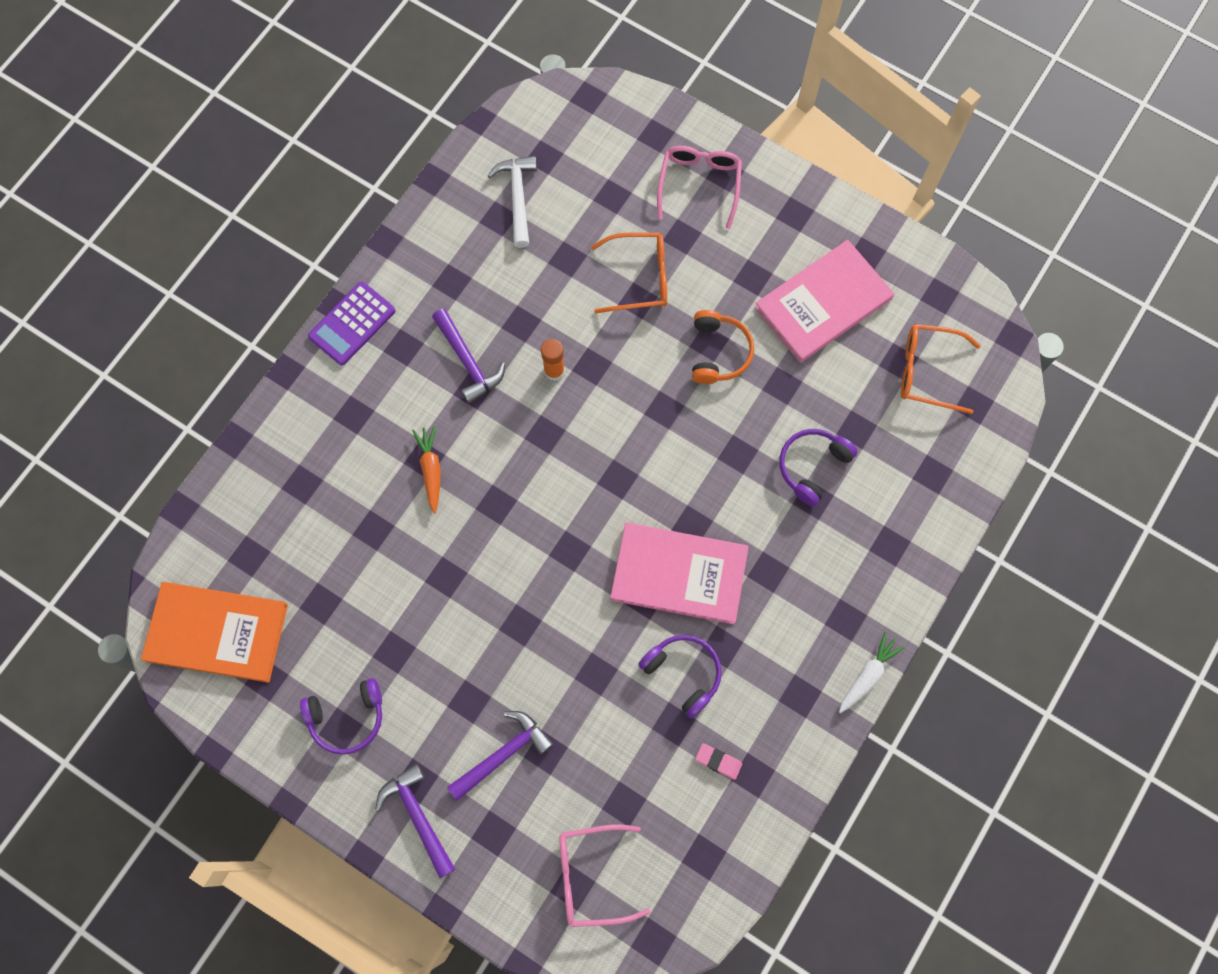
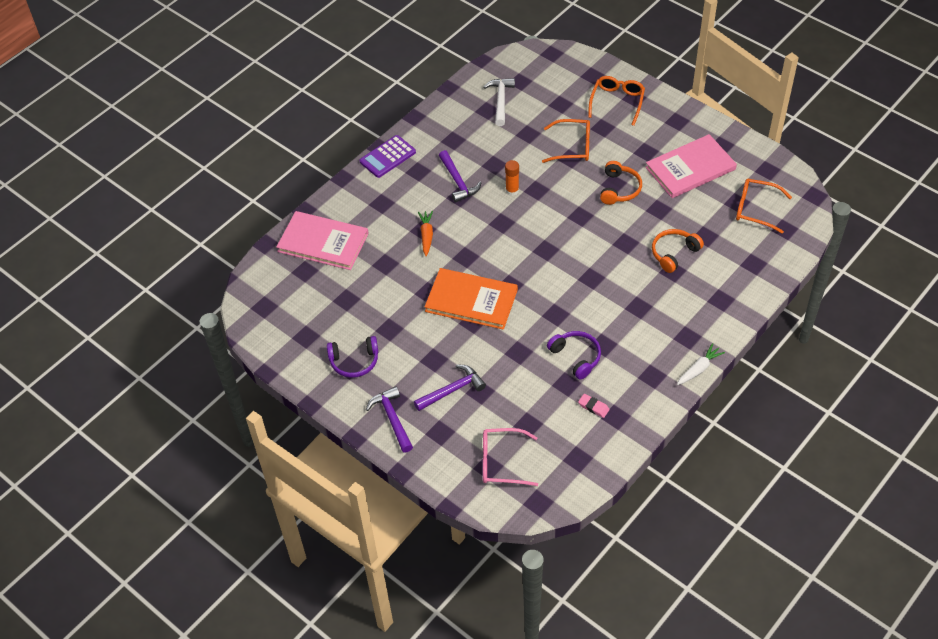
camera: 10 degrees right, 20 degrees down
(217, 632) = (278, 309): orange book -> orange book (471, 300)
(679, 574) = (579, 303): pink book -> pink book (323, 242)
(699, 184) = (617, 102): pink glasses -> orange glasses
(812, 466) = (674, 253): purple headphones -> orange headphones

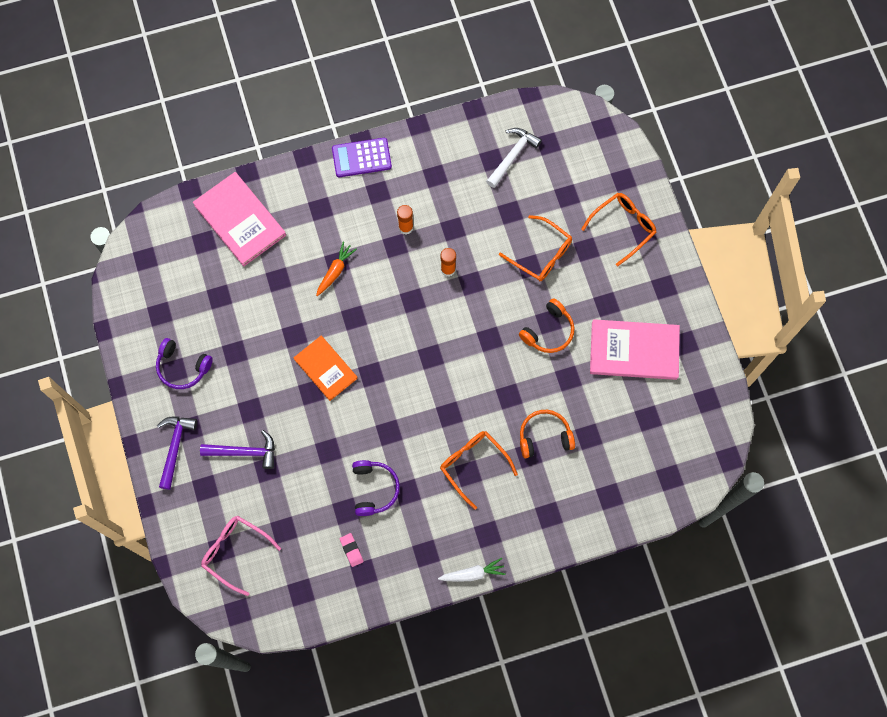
camera: 30 degrees right, 20 degrees up
(458, 181) = (406, 227): purple hammer -> orange glue stick
(471, 300) = (325, 368): orange book -> orange book, size x0.66
(755, 209) = (659, 437): orange glasses -> orange glasses (473, 465)

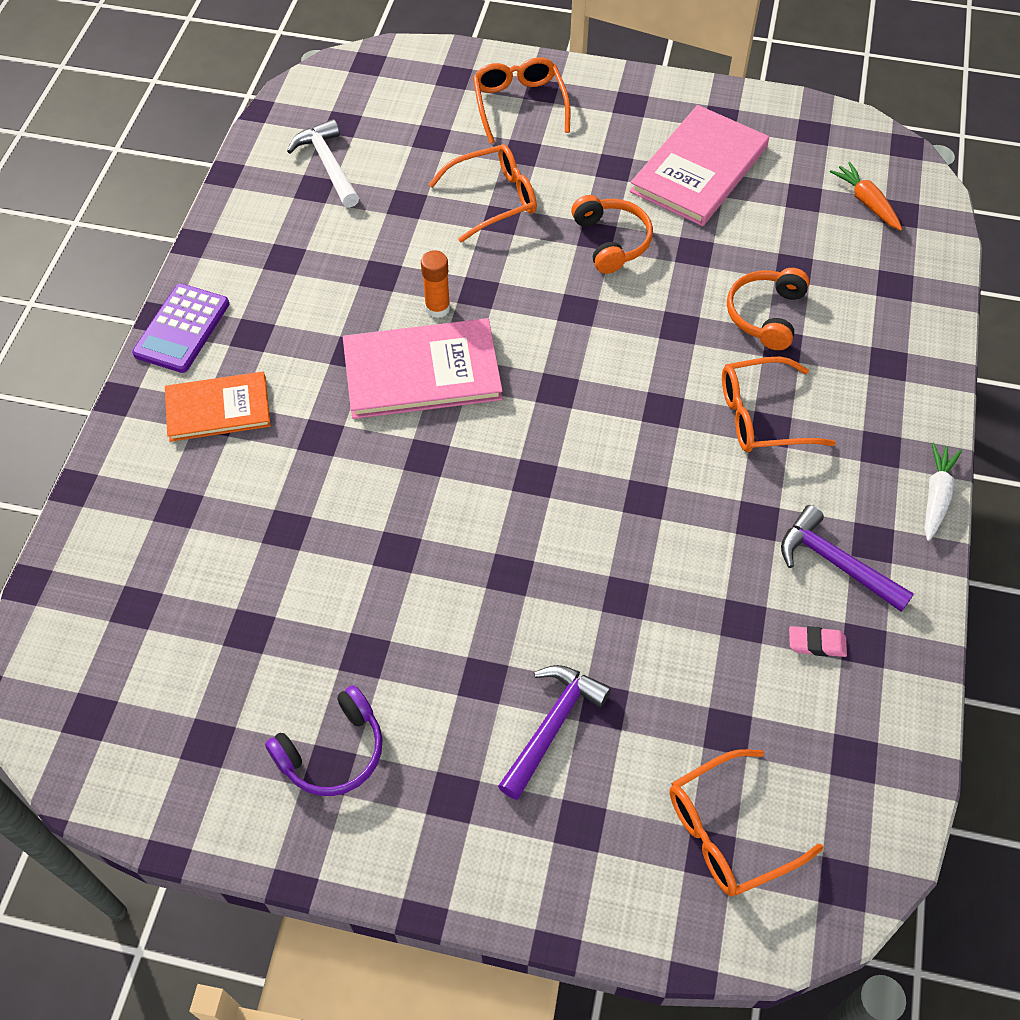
camera: 60 degrees left, 15 degrees down
(175, 447) = (473, 840): purple hammer -> purple hammer (835, 563)
(235, 552) = (728, 831): pink glasses -> orange glasses
(240, 220) = (143, 535): pink book -> pink book (422, 372)
(325, 368) = (484, 534): orange book -> orange book (218, 409)
(335, 271) = (333, 445): orange carrot -> orange carrot (866, 202)
(374, 489) = (728, 562): purple headphones -> none
(406, 227) = (334, 327): orange glue stick -> none

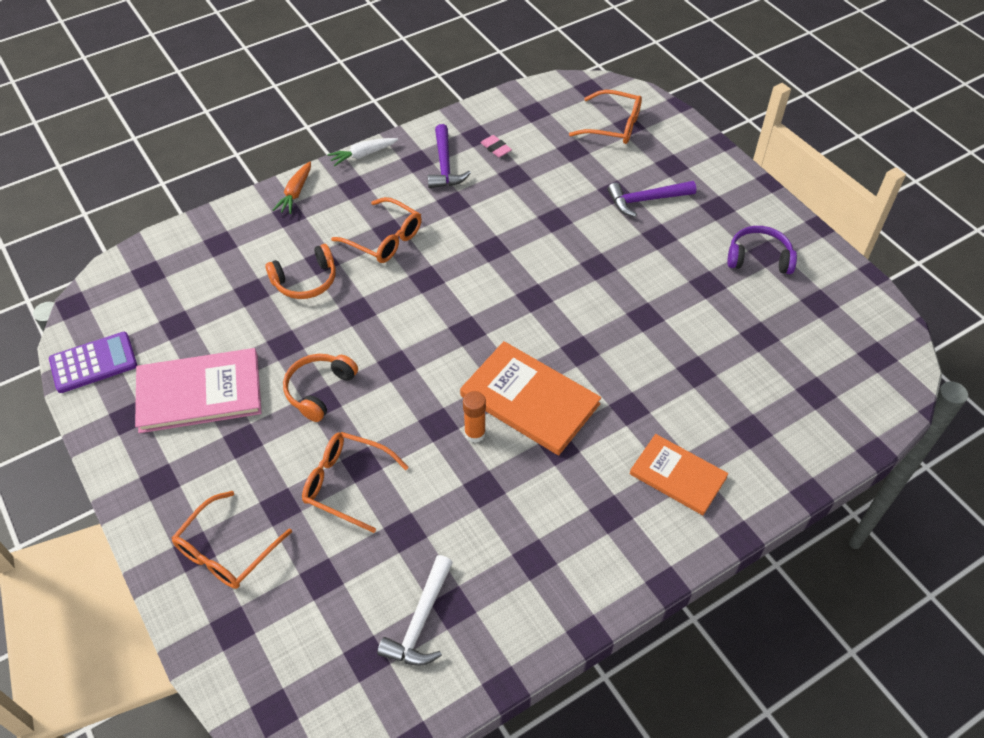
camera: 135 degrees left, 5 degrees down
(182, 329) = (656, 558): purple calculator -> purple calculator (93, 363)
(422, 372) = (529, 400): pink book -> orange book
(866, 202) = (153, 293): orange carrot -> orange carrot (295, 193)

